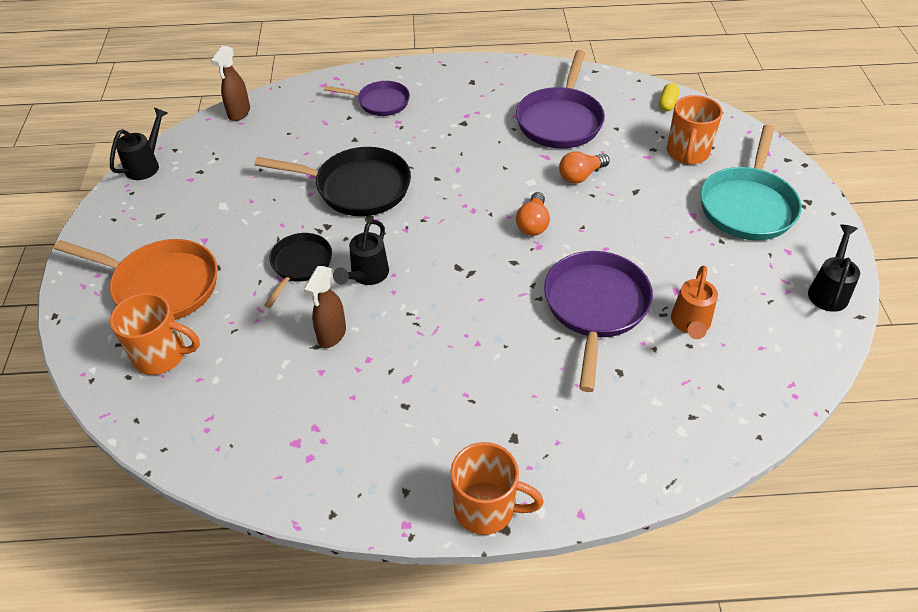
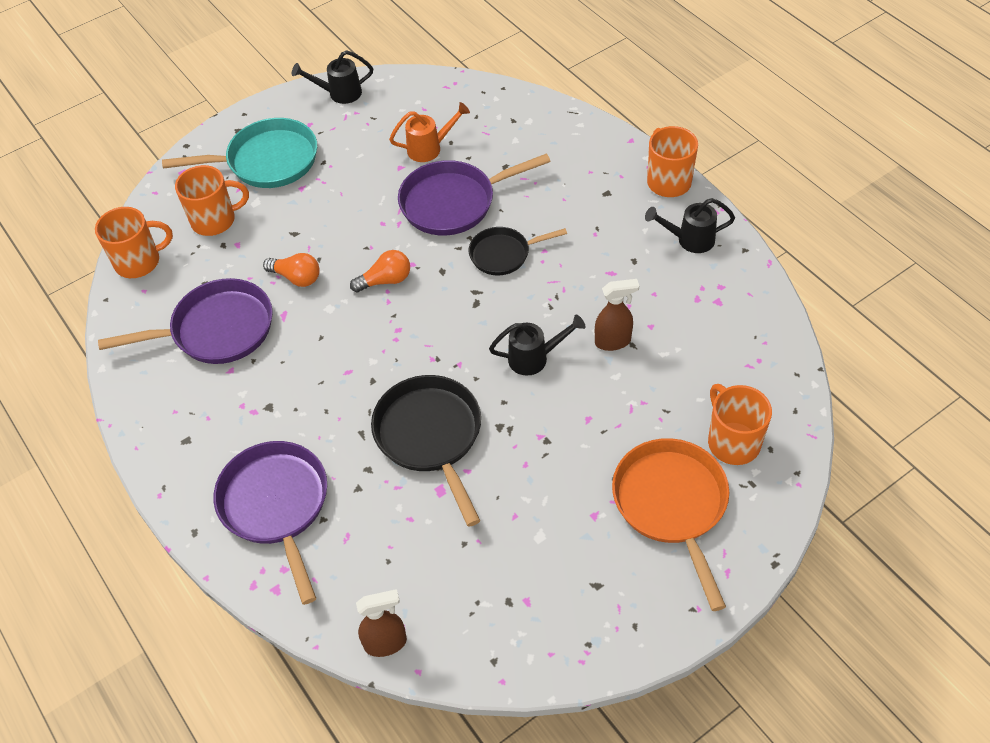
camera: 120 degrees left, 5 degrees up
(146, 164) = (538, 669): black watering can -> black watering can (689, 240)
(300, 265) = (562, 414): black pan -> black pan (504, 254)
(380, 102) = (276, 506): purple pan -> purple pan, size x1.64
(667, 104) = (139, 262): yellow capsule -> orange mug

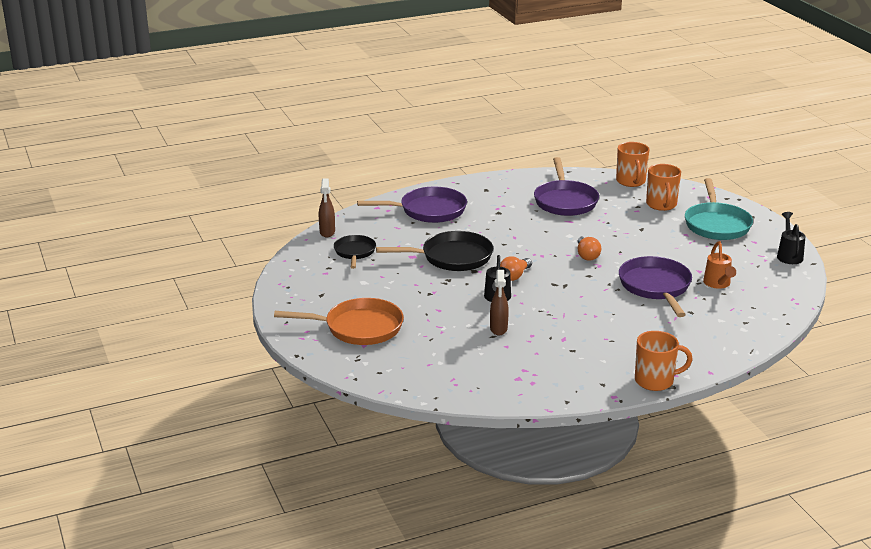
camera: 100 degrees right, 25 degrees down
(296, 277) = (600, 227): orange light bulb -> orange light bulb (515, 276)
(504, 254) = (597, 299): black pan -> black pan (354, 252)
(689, 240) = (586, 378): black watering can -> none
(732, 442) = (392, 359): orange mug -> none

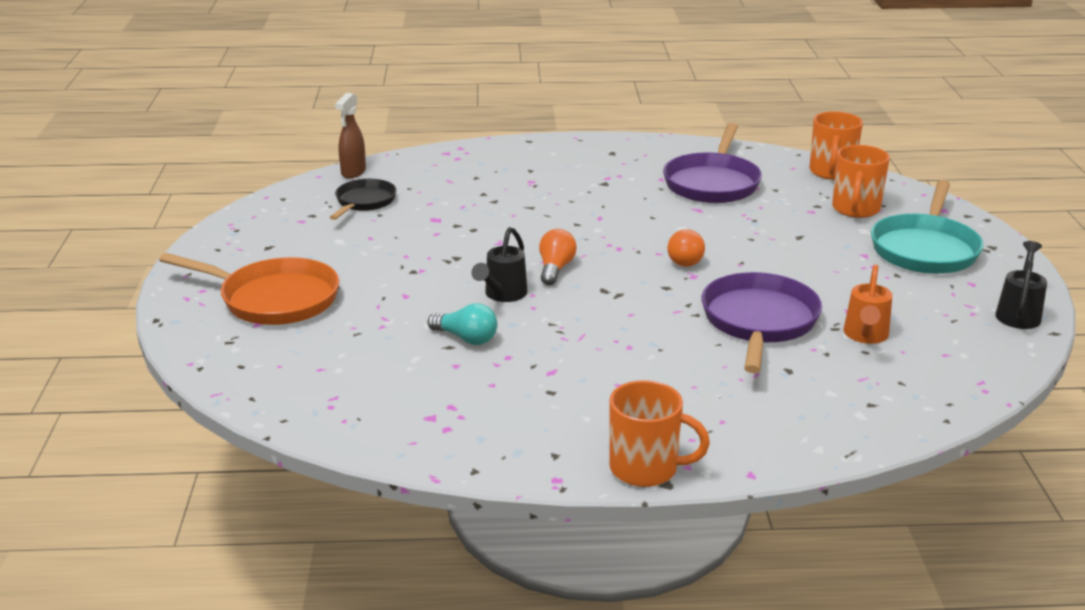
camera: 20 degrees right, 0 degrees up
(428, 210) = (510, 167): purple pan -> none
(452, 257) = (488, 229): black pan -> none
(498, 329) = (466, 338): brown spray bottle -> turquoise light bulb
(515, 276) = (555, 269): orange light bulb -> orange light bulb turned 135 degrees clockwise

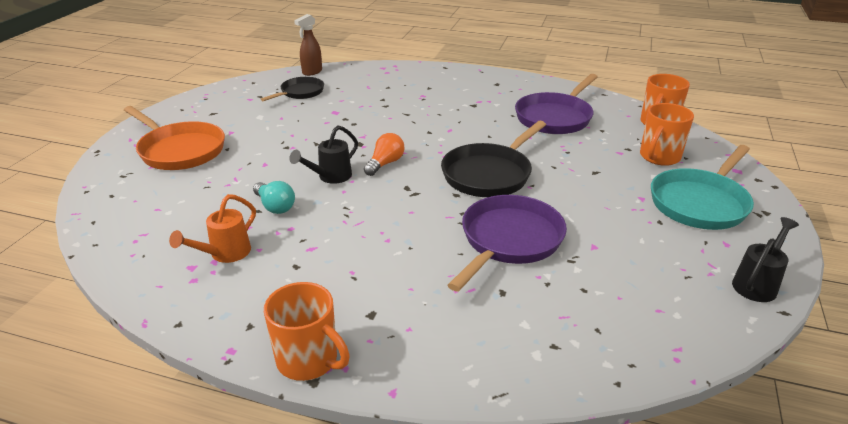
camera: 20 degrees right, 5 degrees up
(686, 259) = (489, 174): orange light bulb -> black pan
(865, 336) = (593, 274): orange watering can -> orange watering can (224, 254)

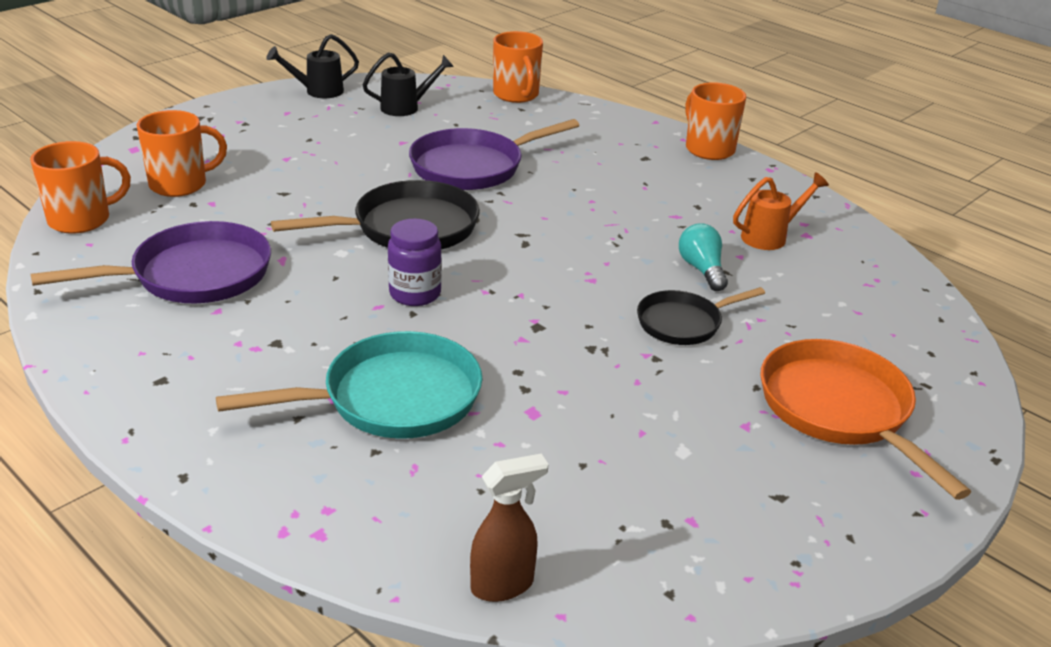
camera: 155 degrees left, 0 degrees up
(300, 93) = (571, 502): black pan -> black pan (683, 323)
(330, 177) = (613, 286): black watering can -> black watering can (406, 107)
(385, 163) = (525, 282): orange light bulb -> none
(438, 140) = (415, 294): none -> purple jar
(587, 373) = (516, 95): none -> orange mug
(700, 203) = (239, 139): turquoise pan -> turquoise pan (392, 398)

